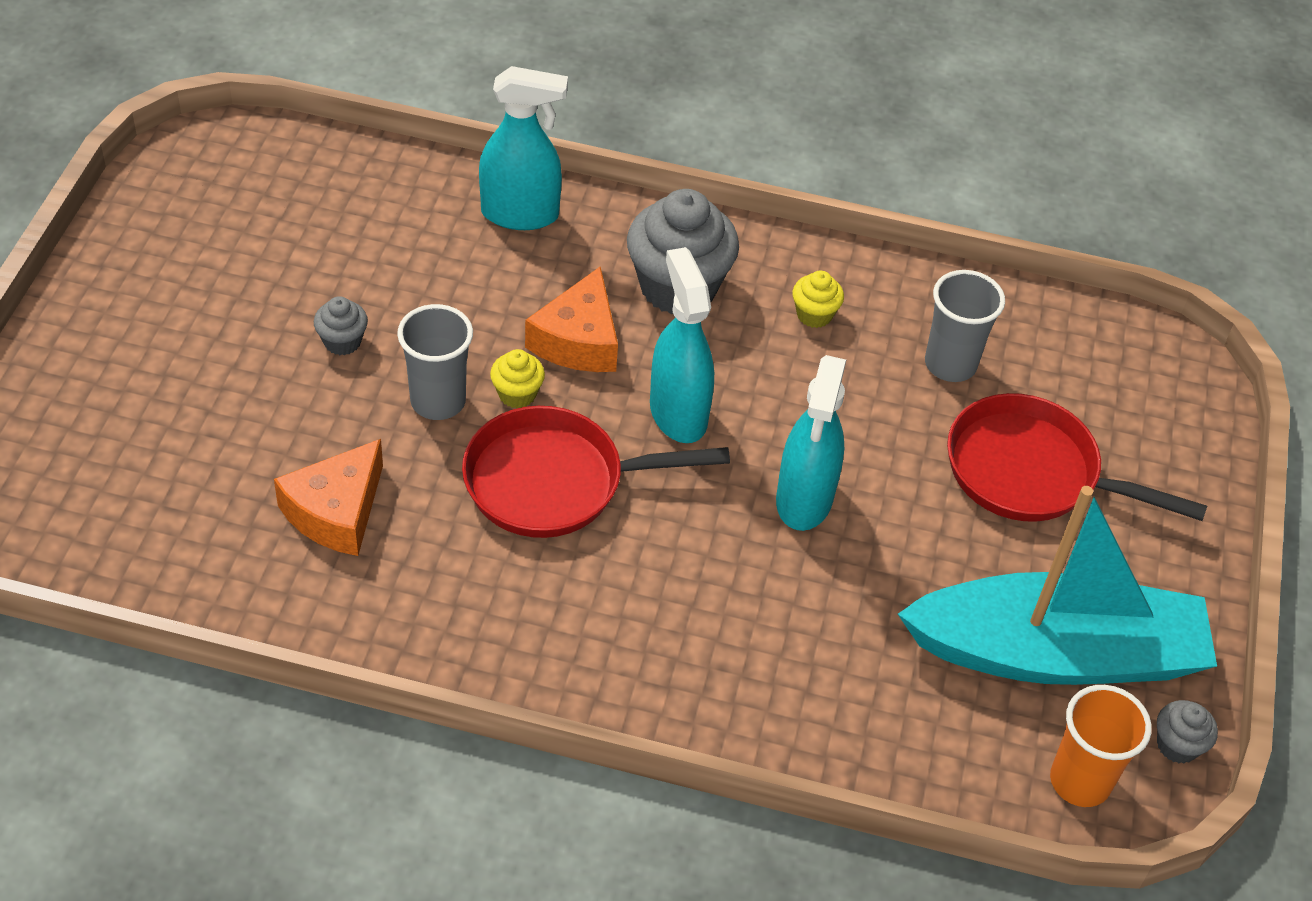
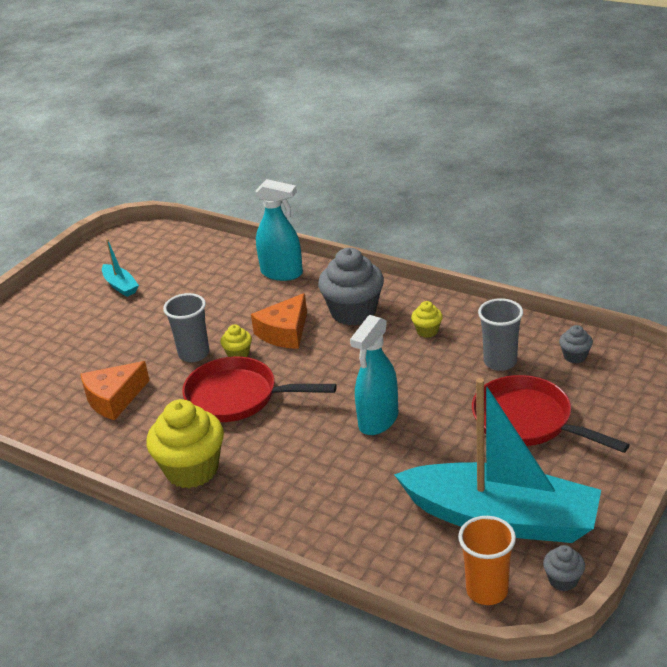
camera: 25 degrees right, 15 degrees down
(232, 266) = (120, 286): none -> turquoise boat
(342, 341) = (158, 323): grey cupcake -> grey cupcake (575, 356)
(540, 636) = (192, 470): none -> yellow cupcake
(678, 413) = (324, 371): turquoise spray bottle -> none

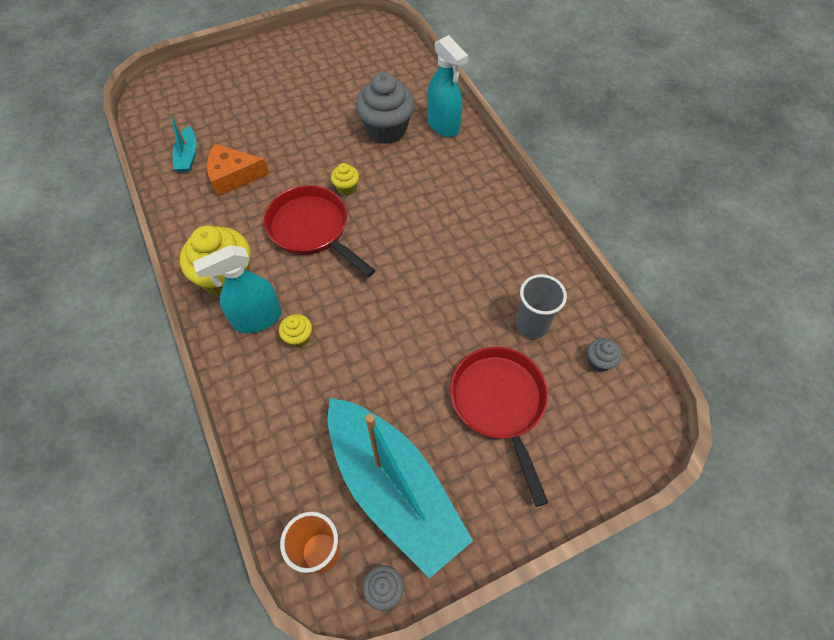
camera: 30 degrees right, 25 degrees up
(120, 286) = (323, 71): turquoise boat -> turquoise boat (188, 156)
(194, 354) = (317, 167): grey cup -> none
(285, 332) = (396, 187): orange cheese -> none
(353, 312) = (462, 198): grey cupcake -> grey cupcake (386, 130)
(378, 420) = (388, 321): turquoise spray bottle -> turquoise spray bottle (257, 319)
(427, 331) = (502, 254): yellow cupcake -> yellow cupcake (298, 337)

